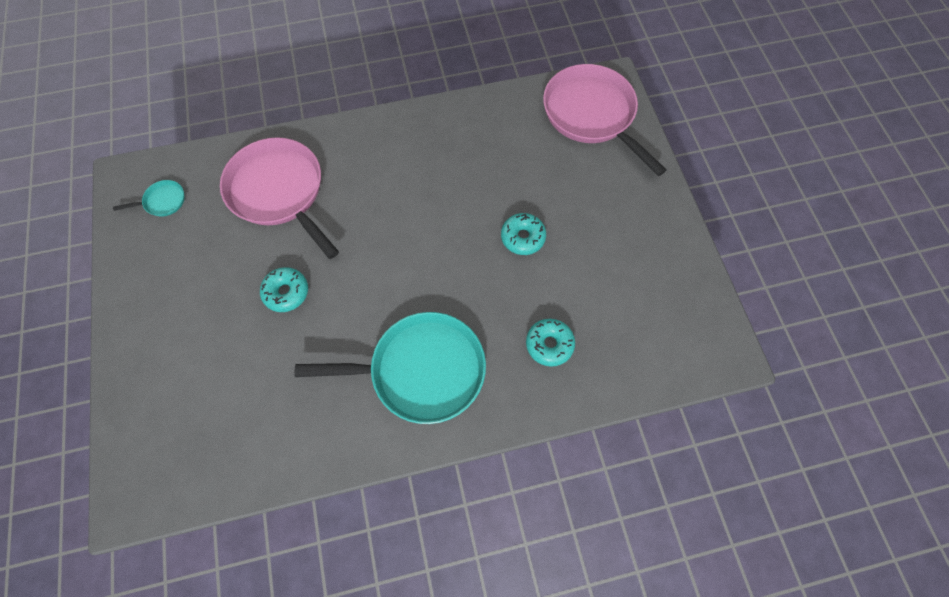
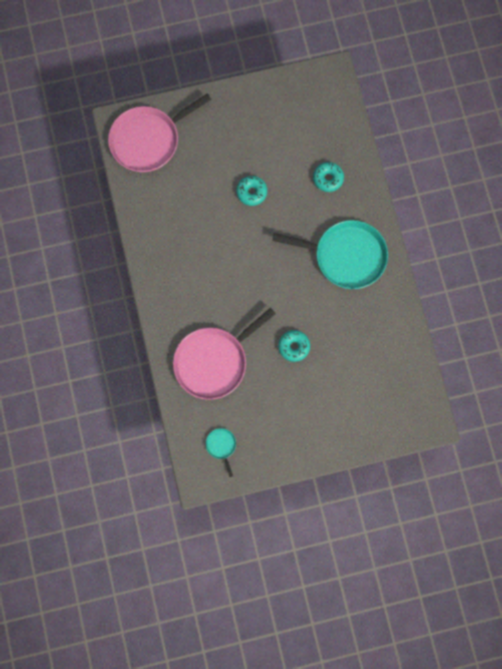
camera: 90 degrees left, 10 degrees up
(421, 370) = (346, 256): turquoise pan -> turquoise pan turned 105 degrees clockwise

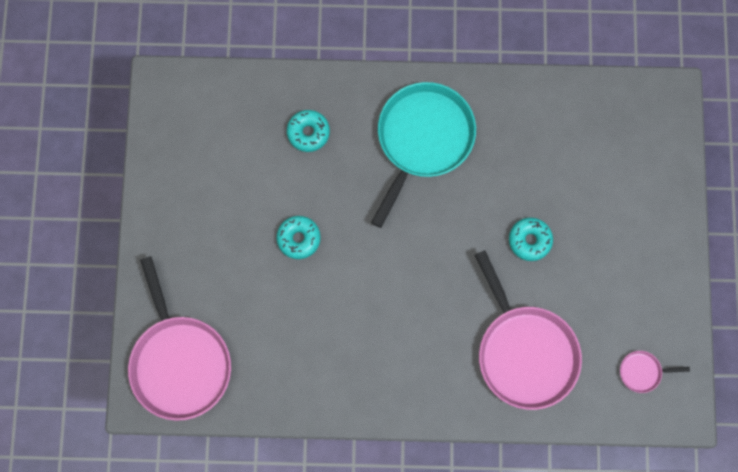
camera: 75 degrees left, 0 degrees up
(221, 446) = (642, 372): turquoise pan -> pink pan

